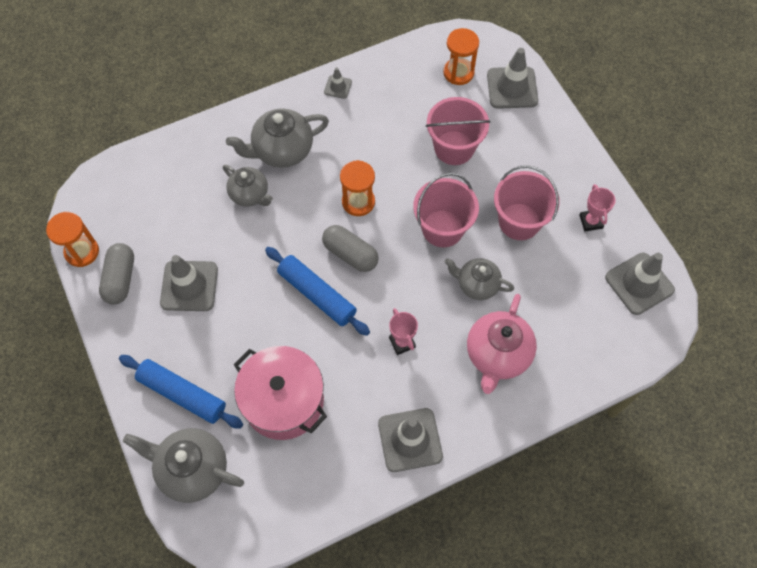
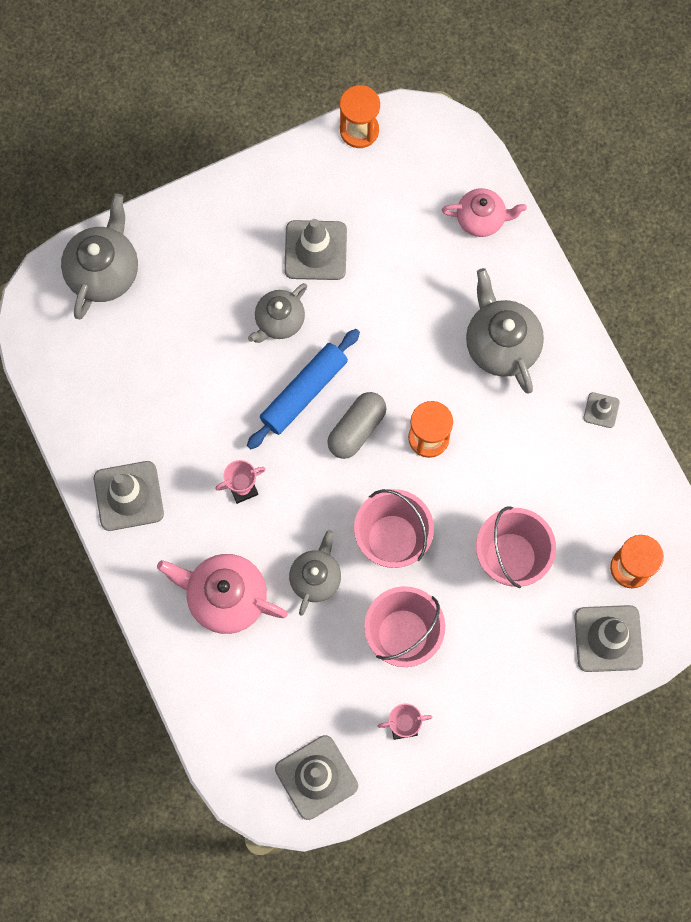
camera: 90 degrees right, 10 degrees up
(120, 279) = (324, 175): grey capsule -> none
(174, 162) = (481, 219): none -> pink teapot
(182, 394) = (186, 254): blue rolling pin -> none
(250, 194) = (437, 310): grey teapot -> grey teapot (279, 321)
(283, 401) = (176, 360): pink pot -> none

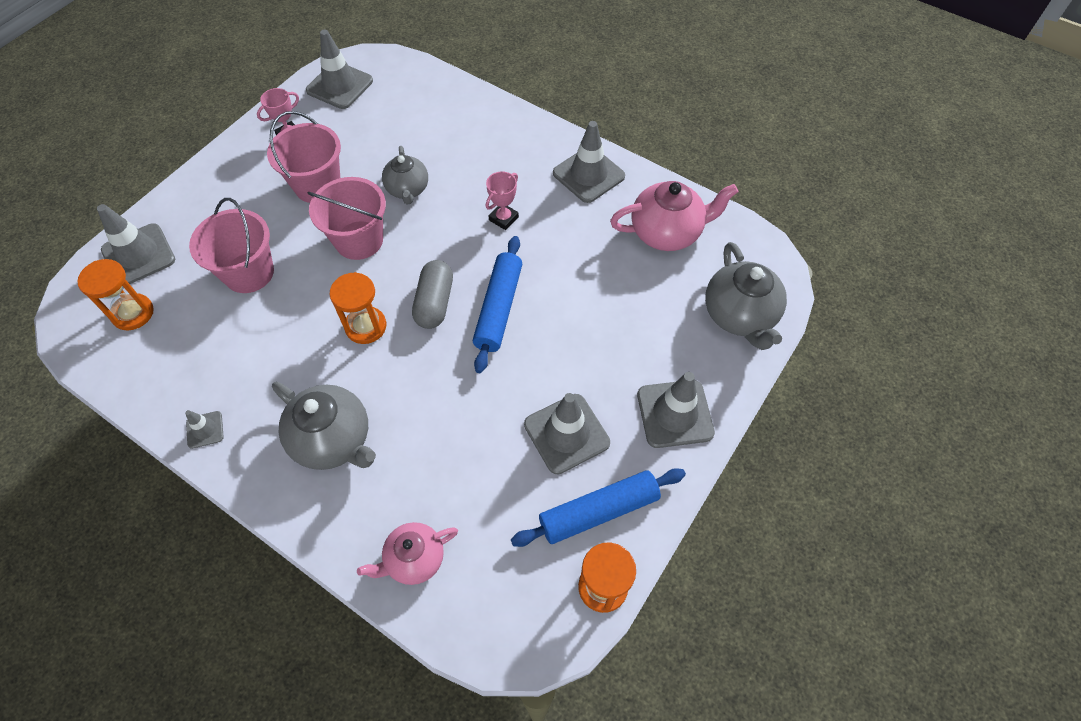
camera: 150 degrees right, 15 degrees down
(221, 220) = (675, 414): none -> grey traffic cone
(226, 597) = (469, 149): pink teapot -> pink teapot (667, 232)
(279, 321) = (558, 353): grey teapot -> none
(328, 181) = (599, 511): none -> blue rolling pin

